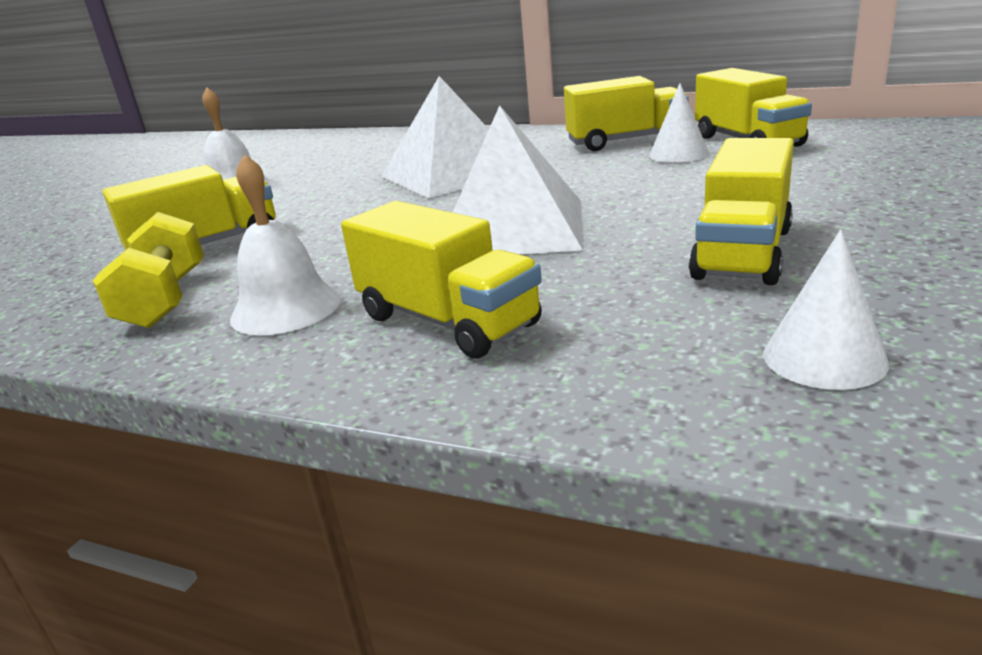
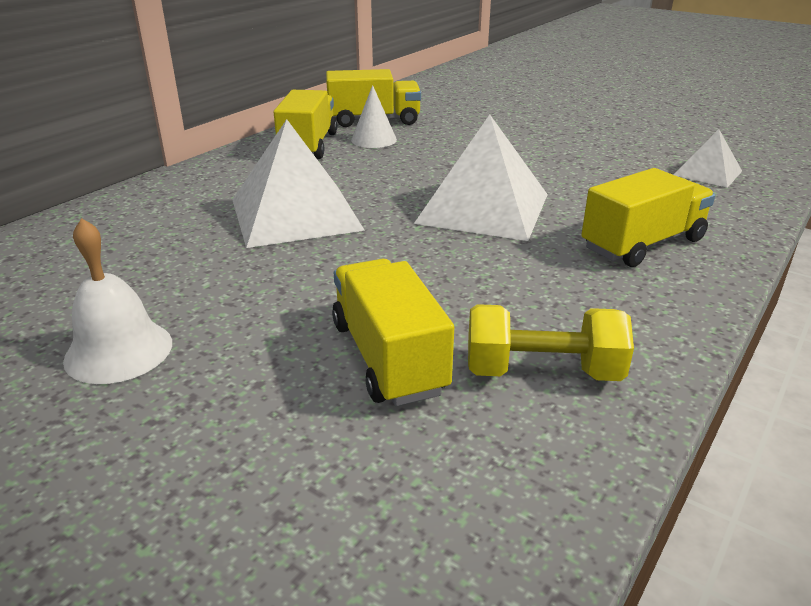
camera: 80 degrees left, 5 degrees up
(286, 308) = (596, 303): white bell -> none
(743, 253) = (581, 161): yellow truck -> none
(824, 358) = (707, 173): white cone -> white pyramid

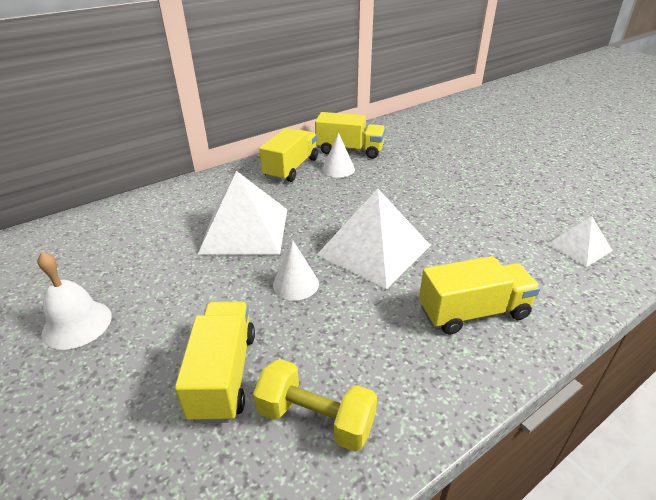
camera: 20 degrees right, 5 degrees up
(410, 255) = (295, 284): none -> white cone

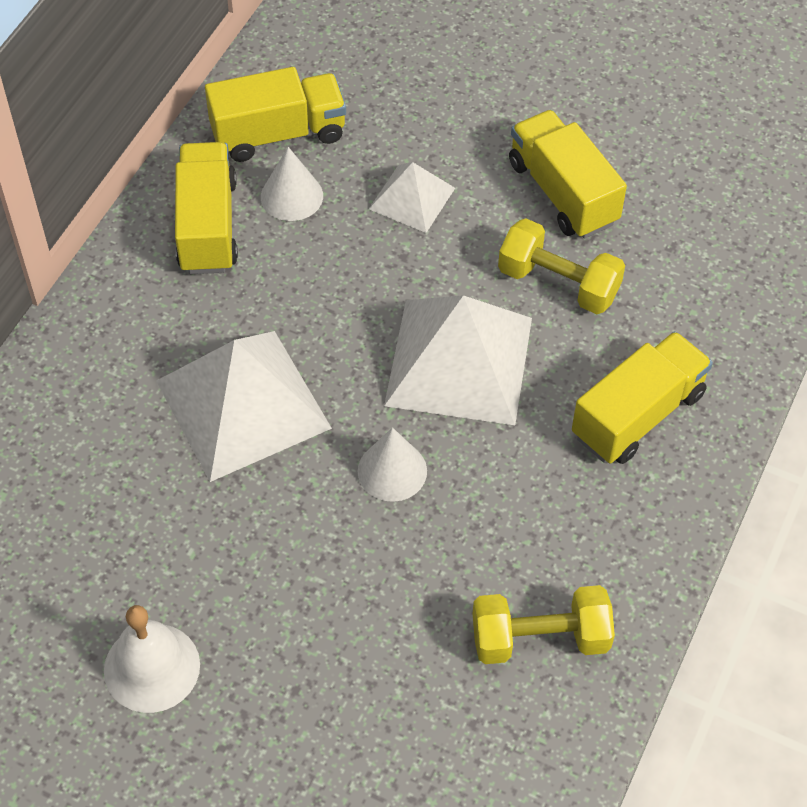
camera: 30 degrees left, 20 degrees up
(223, 374) = (401, 639): yellow truck -> yellow truck (562, 193)
(456, 236) = (558, 283): none -> yellow dumbbell
(579, 247) = (725, 237): white pyramid -> white pyramid (412, 198)

